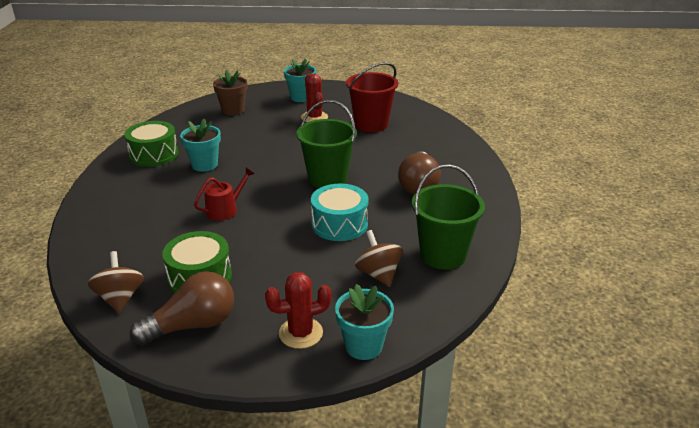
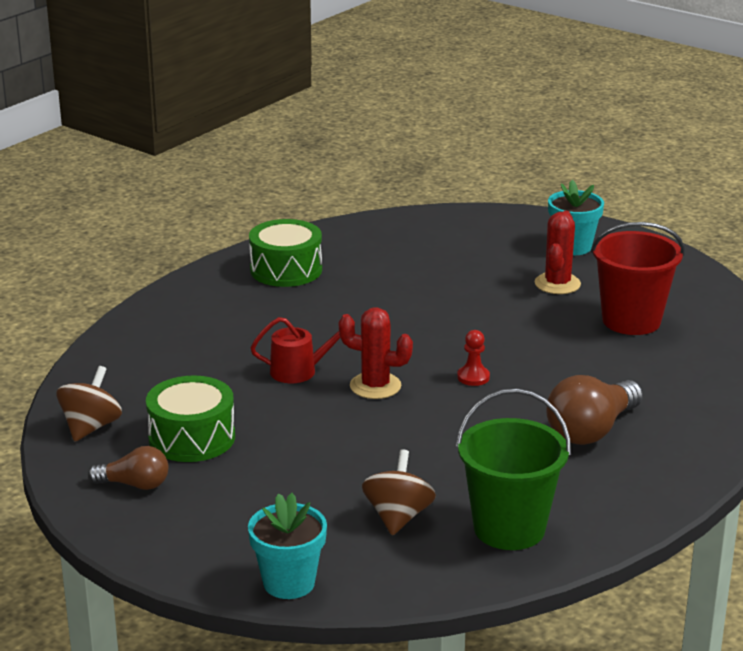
camera: 35 degrees right, 5 degrees down
(192, 325) = (134, 484): brown light bulb -> brown light bulb, size x0.60
(204, 165) = (334, 304): turquoise flower pot -> none
(233, 110) = (452, 238): brown flower pot -> none
(301, 333) = (236, 540): red cactus -> red cactus (375, 386)
(327, 179) = (473, 377): green bucket -> red pawn
(339, 224) = (420, 440): turquoise drum -> none

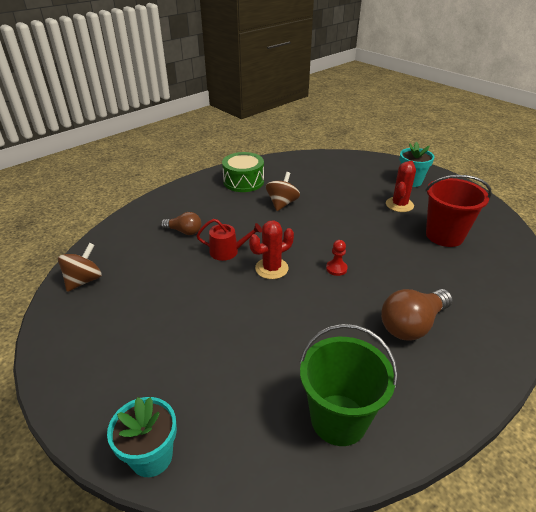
camera: 10 degrees right, 10 degrees up
(134, 484) = (86, 334): brown light bulb -> brown light bulb (184, 231)
(192, 438) = (141, 297): green drum -> none
(375, 386) = (271, 268): red cactus -> red cactus turned 60 degrees counterclockwise
(398, 517) = (256, 393): brown spinning top -> brown spinning top (282, 203)

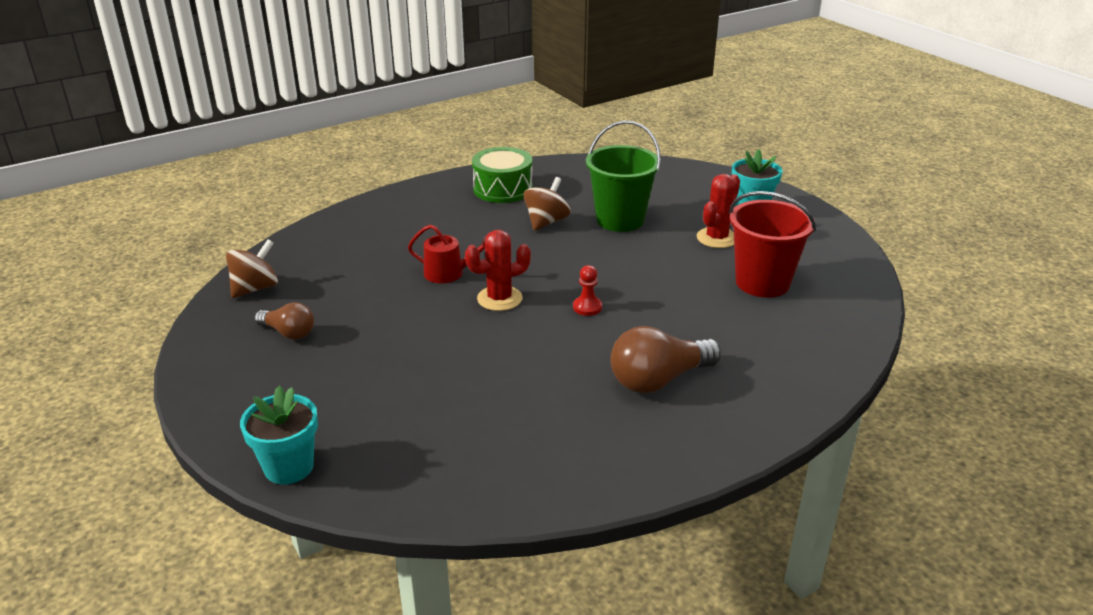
camera: 10 degrees right, 5 degrees down
(184, 231) = (398, 244): brown light bulb -> brown light bulb (288, 333)
(338, 419) = (517, 461): green bucket -> green bucket (620, 220)

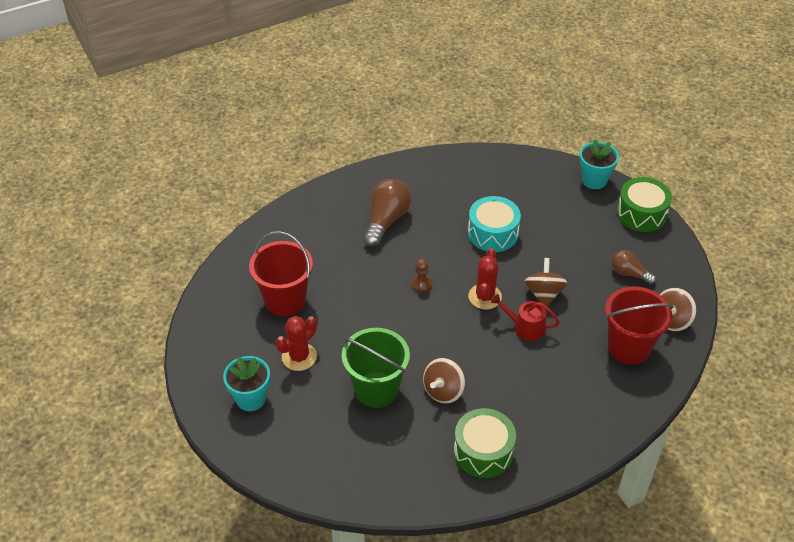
camera: 175 degrees left, 15 degrees up
(228, 414) = (641, 214): none -> green drum
(323, 263) = (628, 347): none -> red bucket
(418, 305) = (544, 294): none -> brown spinning top
(485, 372) = (493, 233): none -> turquoise drum
(499, 299) = (484, 297): red cactus -> red cactus turned 60 degrees counterclockwise
(587, 307) = (421, 284): red pawn -> brown pawn
(659, 380) = (386, 221): brown light bulb -> brown light bulb turned 45 degrees counterclockwise

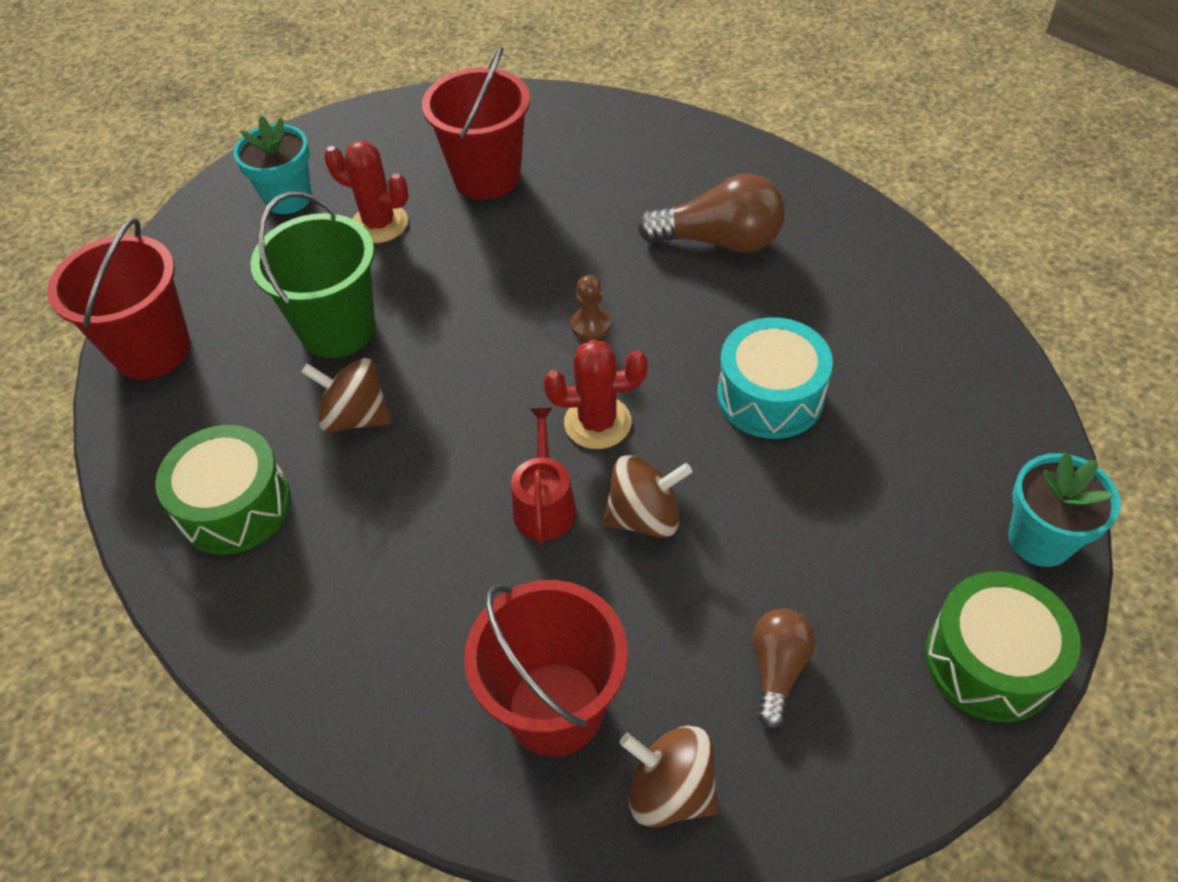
camera: 75 degrees right, 5 degrees up
(353, 482) = (152, 350): none -> red bucket

